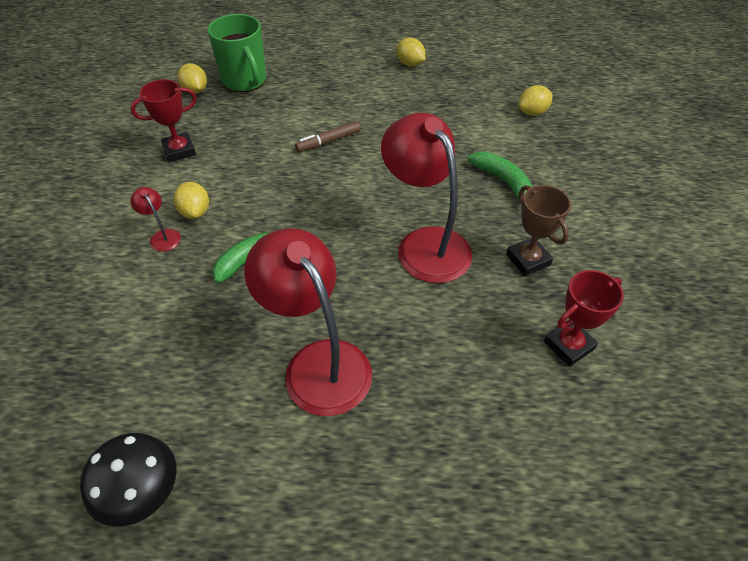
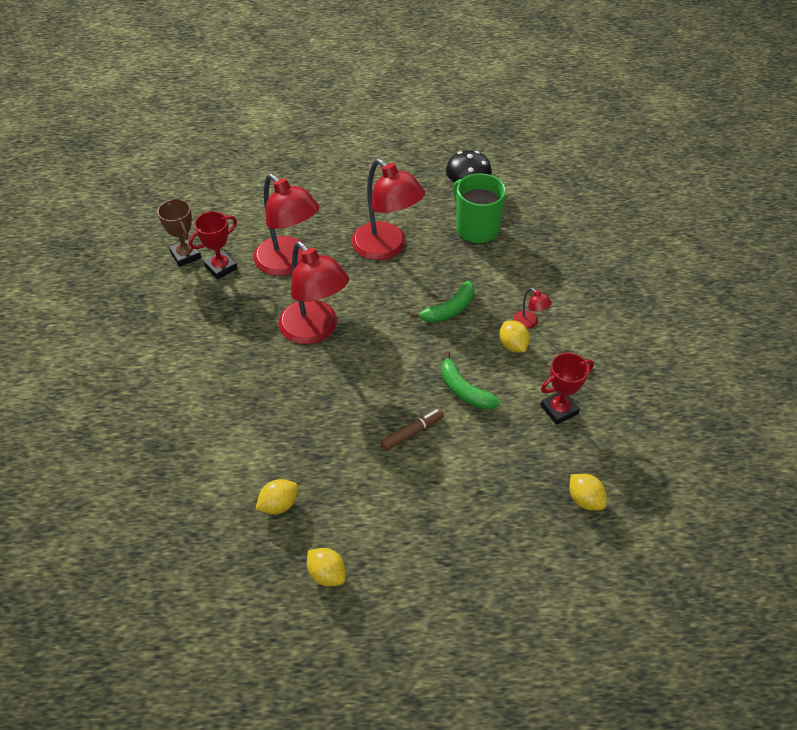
camera: 175 degrees right, 0 degrees up
(245, 81) = (532, 522): green mug -> green mug (476, 229)
(468, 346) = (289, 263): none -> red lamp
(503, 181) = (239, 395): green banana -> green banana (464, 390)
(528, 259) = (234, 323): brown trophy -> brown trophy (186, 255)
(532, 112) = (187, 492): yellow lemon -> yellow lemon (279, 504)

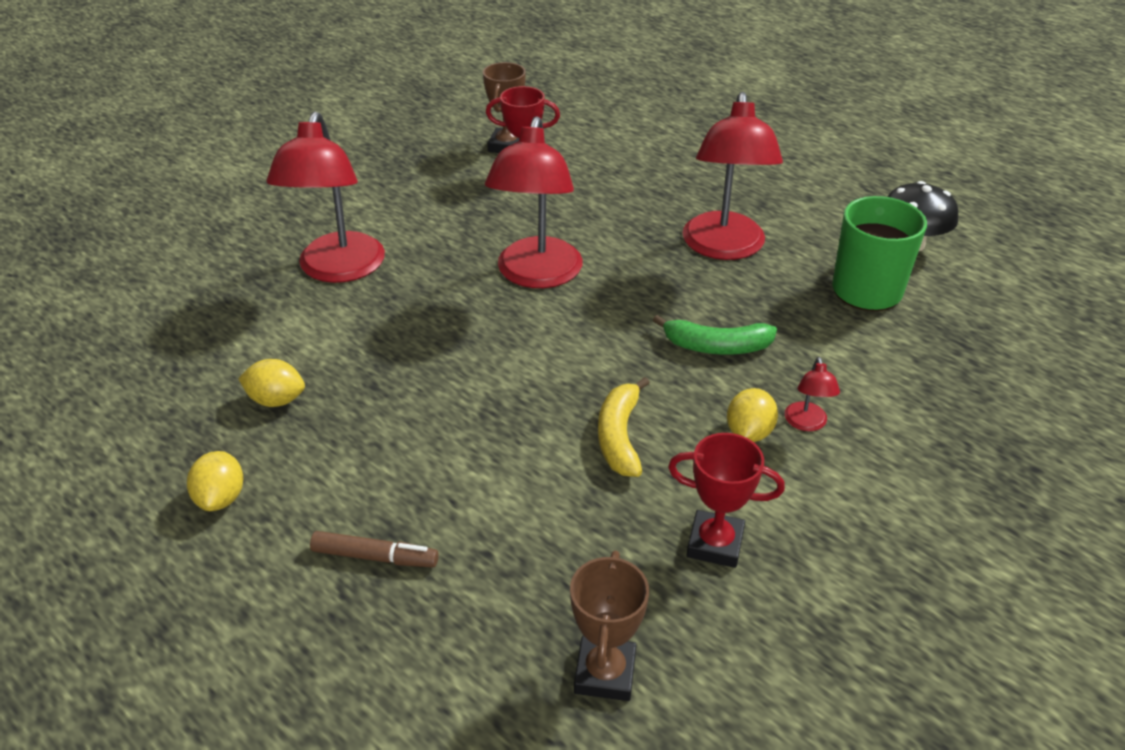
camera: 45 degrees right, 10 degrees down
(289, 263) = (596, 204): red lamp -> red lamp (338, 270)
(412, 432) = (499, 434): brown marker -> brown marker (375, 556)
(464, 390) = (620, 436): green banana -> yellow banana
(585, 500) = (605, 673): yellow lemon -> brown trophy

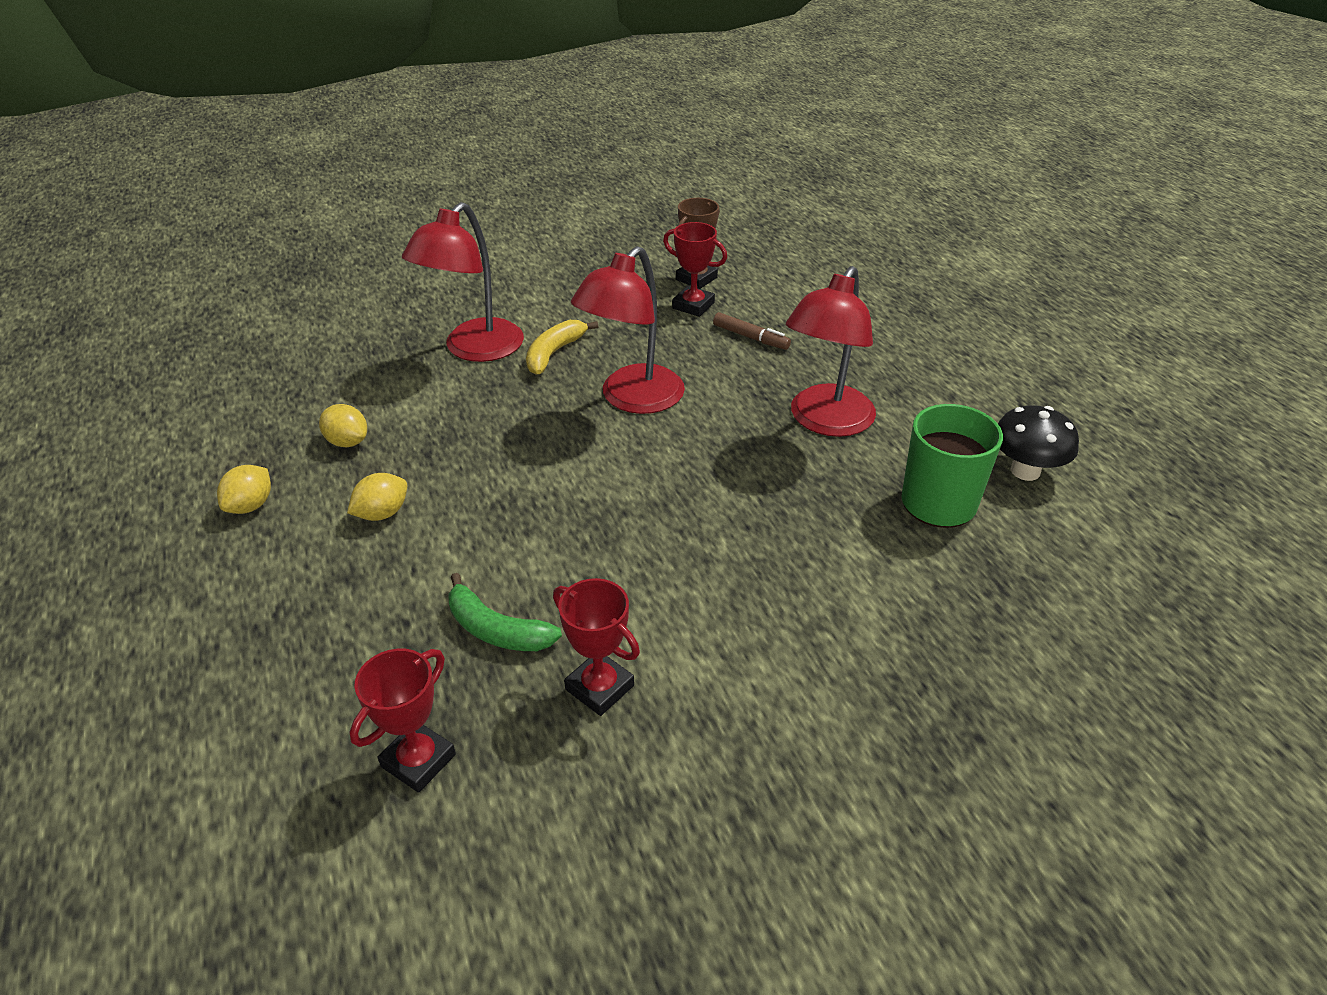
camera: 25 degrees right, 0 degrees up
(375, 556) = (321, 592): brown marker -> brown marker (750, 337)
(605, 673) = (418, 760): brown trophy -> red trophy
(620, 436) = (592, 563): yellow banana -> yellow banana (554, 353)
(716, 346) = (744, 511): green banana -> green banana (497, 629)
(749, 432) = (711, 599): yellow lemon -> yellow lemon (382, 513)
(806, 423) = (773, 610): red lamp -> none

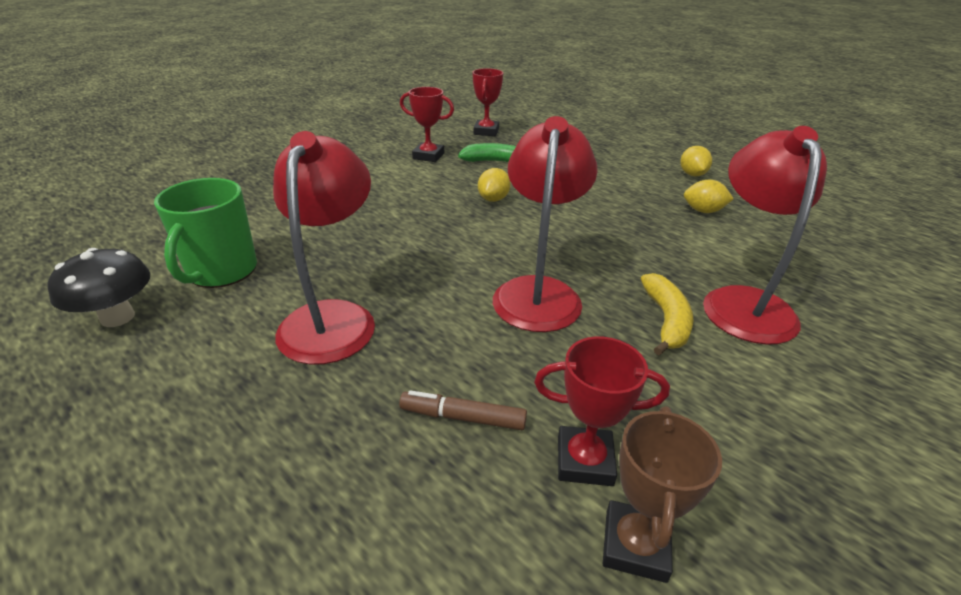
camera: 155 degrees right, 5 degrees down
(382, 513) = (617, 185): yellow lemon -> yellow lemon (493, 199)

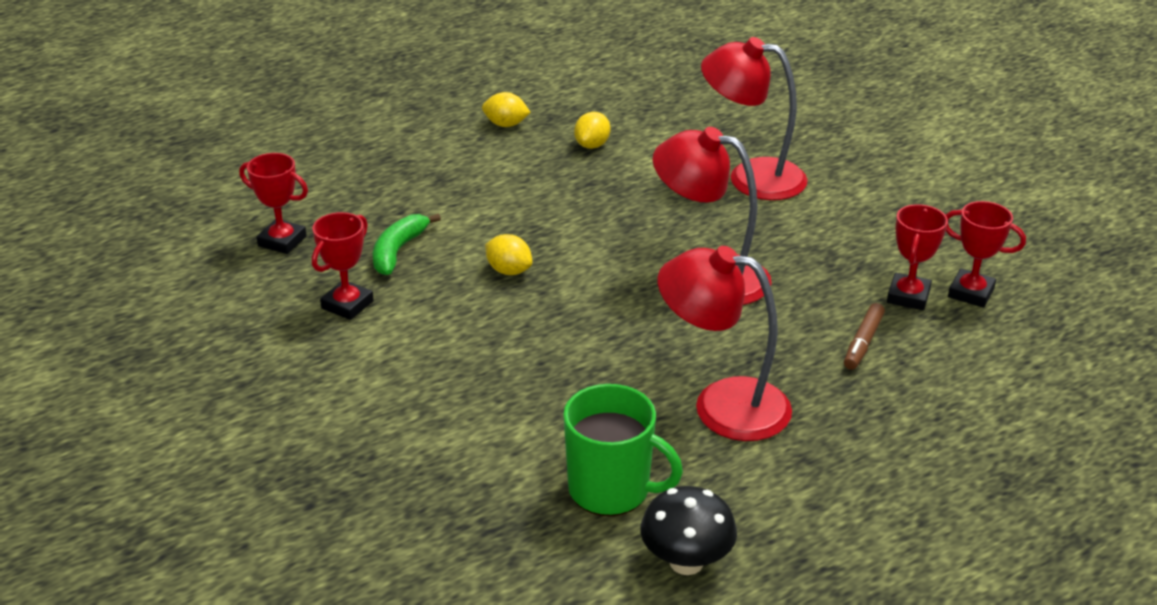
camera: 75 degrees left, 0 degrees up
(635, 545) = (971, 293): brown trophy -> red trophy
(666, 320) = (767, 221): yellow banana -> none

